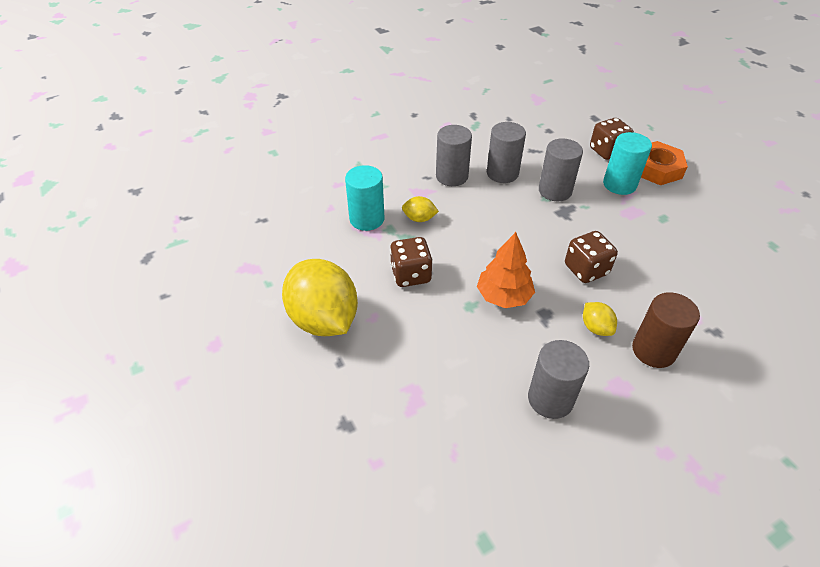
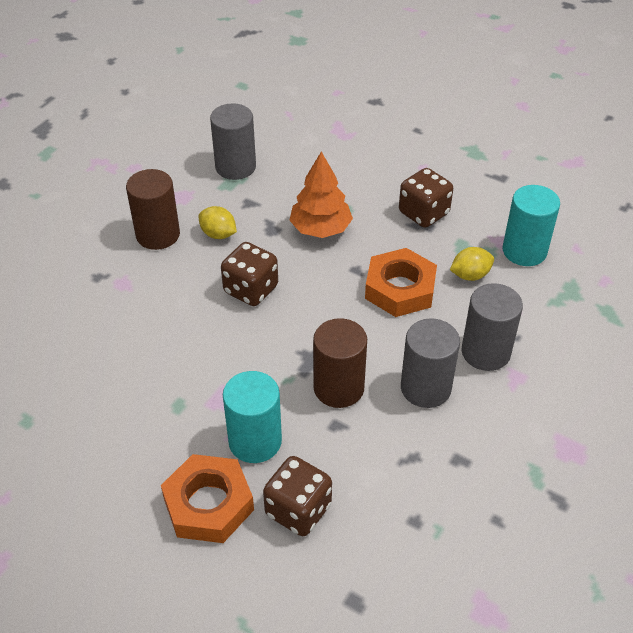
camera: 150 degrees right, 0 degrees up
(324, 319) = (461, 150): yellow lemon -> none
(475, 229) = (400, 289): none -> orange nut
(555, 191) = (338, 388): grey cylinder -> brown cylinder

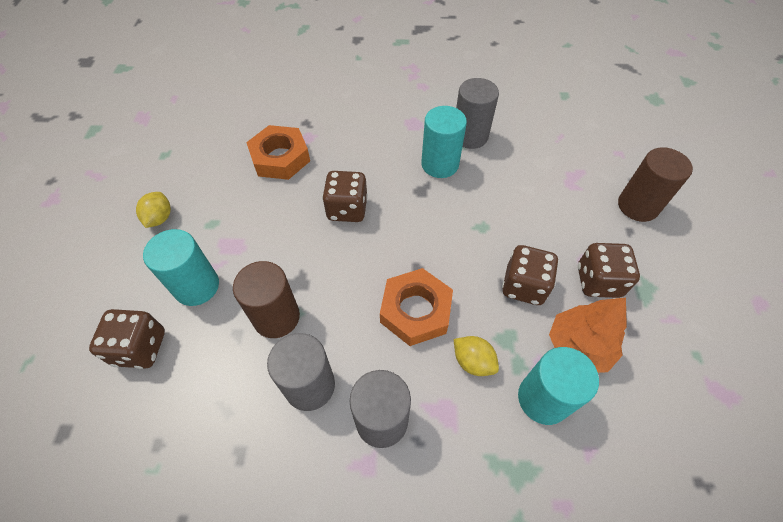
camera: 60 degrees right, 10 degrees up
(158, 235) = (365, 131): brown cylinder -> brown cylinder (637, 206)
(208, 504) = (127, 286): orange nut -> orange nut (280, 158)
(218, 234) = (391, 162): yellow lemon -> yellow lemon (160, 218)
(252, 202) = (440, 164): none -> turquoise cylinder
(320, 229) = (445, 220): orange tree -> orange tree (578, 346)
(449, 171) = (598, 281): none -> brown dice

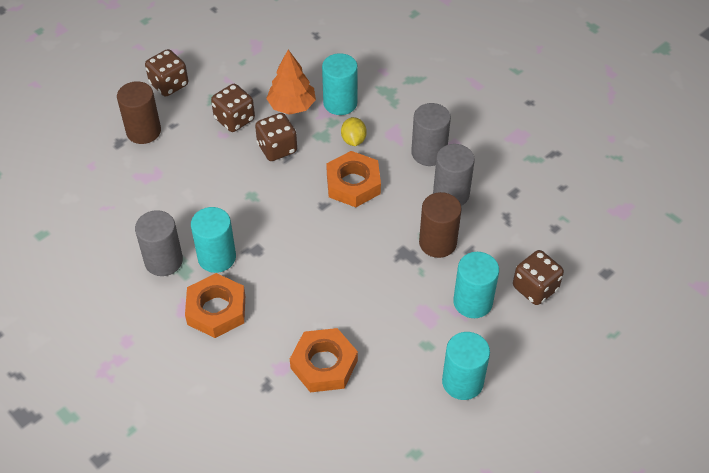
camera: 135 degrees left, 5 degrees down
(160, 218) = (462, 382): yellow lemon -> turquoise cylinder
(347, 209) = (321, 277): brown dice -> brown dice (169, 84)
(393, 136) = (216, 310): none -> orange nut

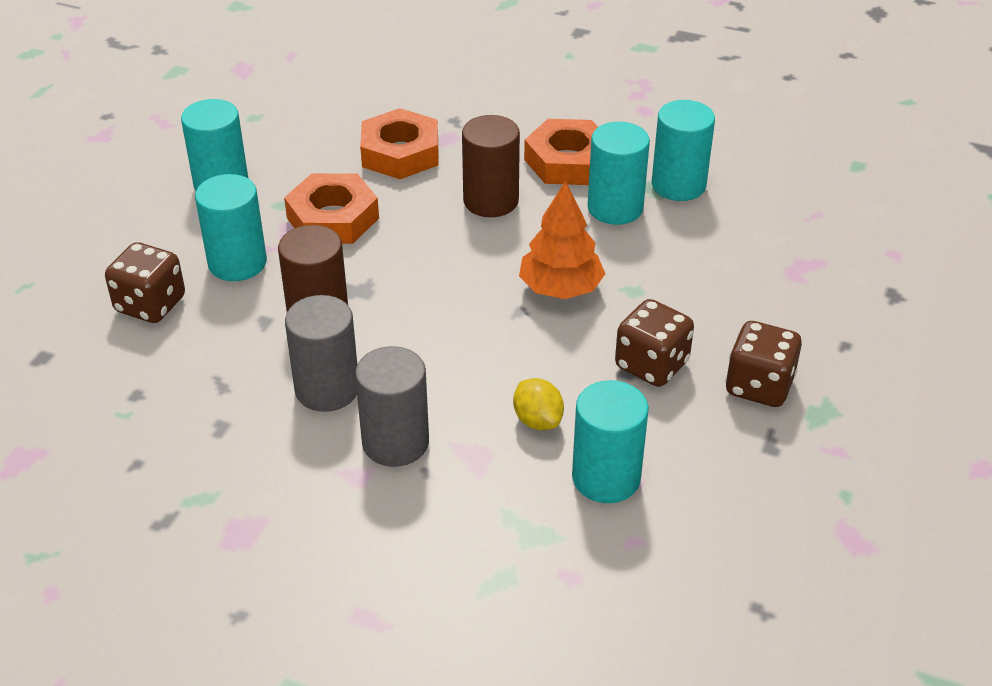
camera: 155 degrees right, 10 degrees down
(143, 131) = (877, 320): brown cylinder -> brown cylinder (491, 201)
(163, 261) = (678, 185): grey cylinder -> turquoise cylinder
(169, 84) = (922, 405): brown dice -> none
(292, 106) = (686, 443): orange tree -> orange tree (560, 288)
(353, 184) = (493, 353): orange nut -> orange nut (333, 218)

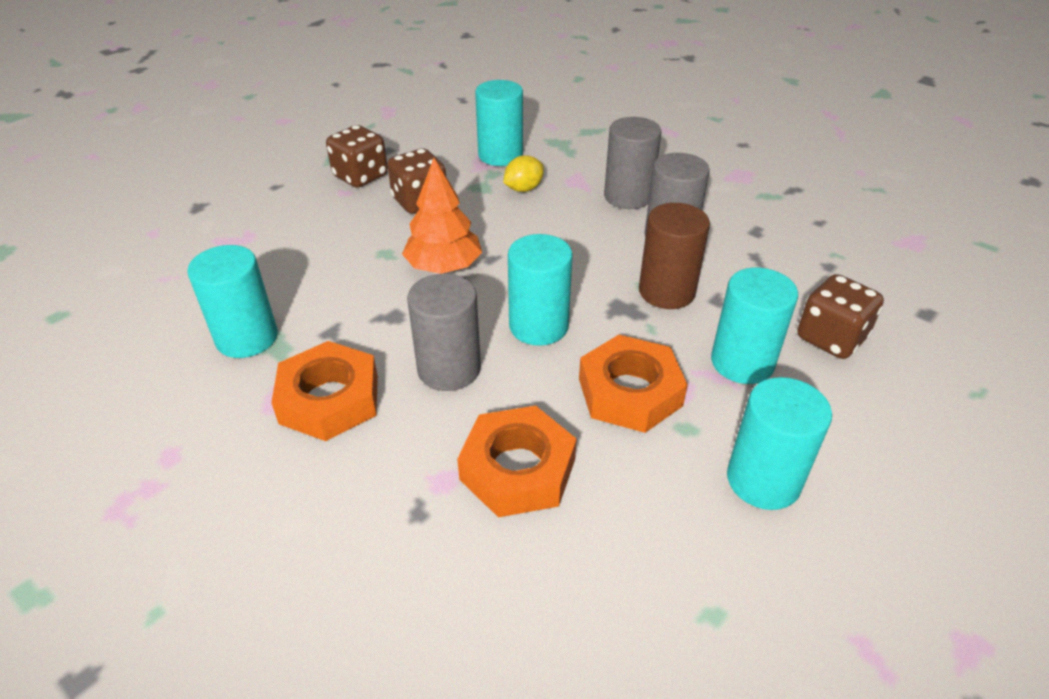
camera: 160 degrees left, 0 degrees up
(491, 201) = (449, 369): brown cylinder -> grey cylinder
(538, 420) = (523, 189): yellow lemon -> yellow lemon turned 60 degrees clockwise
(615, 208) = (332, 328): turquoise cylinder -> turquoise cylinder (538, 326)

